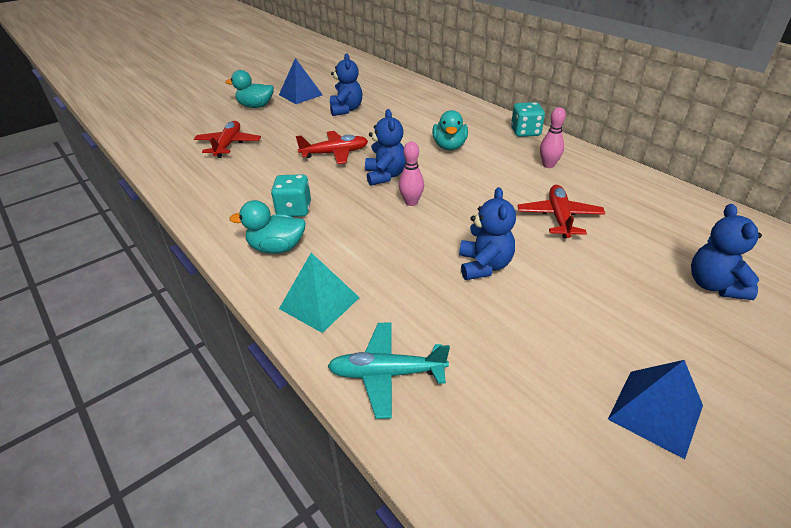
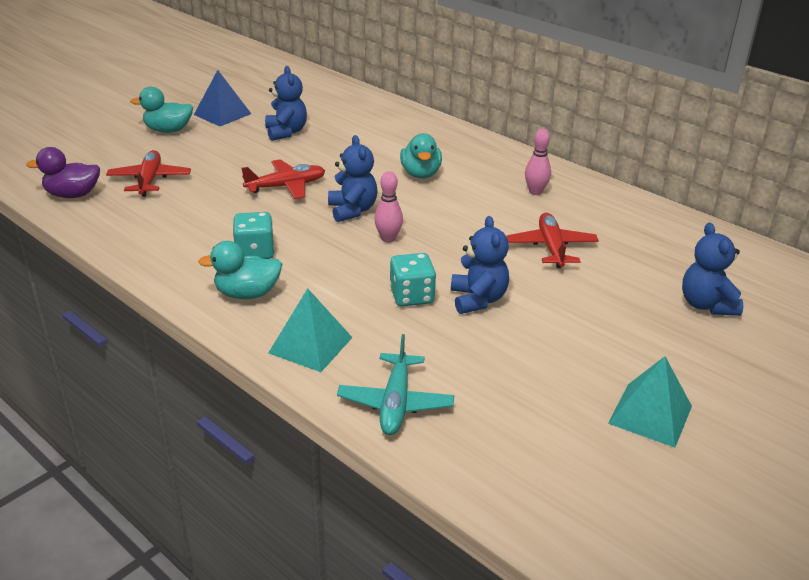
camera: 10 degrees left, 5 degrees down
(166, 154) = (73, 195): none -> purple duck
(386, 374) = (395, 403): turquoise plane -> turquoise plane turned 75 degrees counterclockwise
(525, 132) = (506, 154): turquoise dice -> turquoise dice (412, 296)
(655, 412) = (650, 414): blue pyramid -> turquoise pyramid

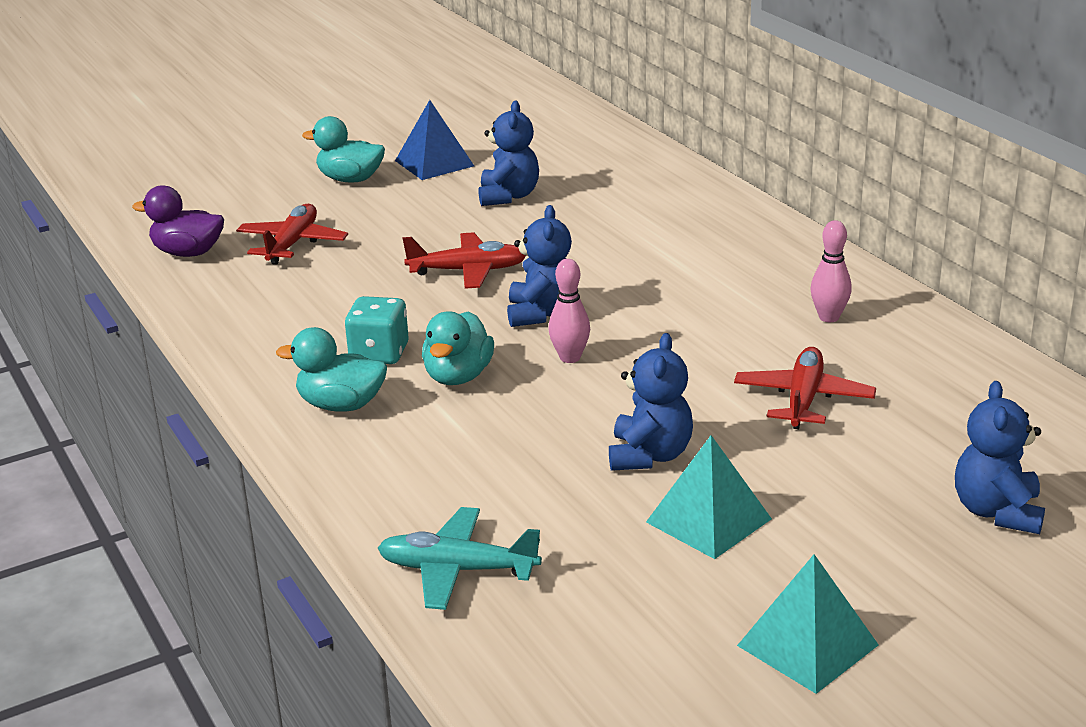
camera: 20 degrees right, 5 degrees down
(310, 345) = (387, 481): turquoise pyramid -> turquoise pyramid (708, 520)
(395, 403) = (457, 570): turquoise plane -> turquoise plane turned 75 degrees clockwise
(412, 296) = (558, 438): turquoise dice -> none
(420, 174) = (669, 273): turquoise duck -> turquoise duck (458, 376)

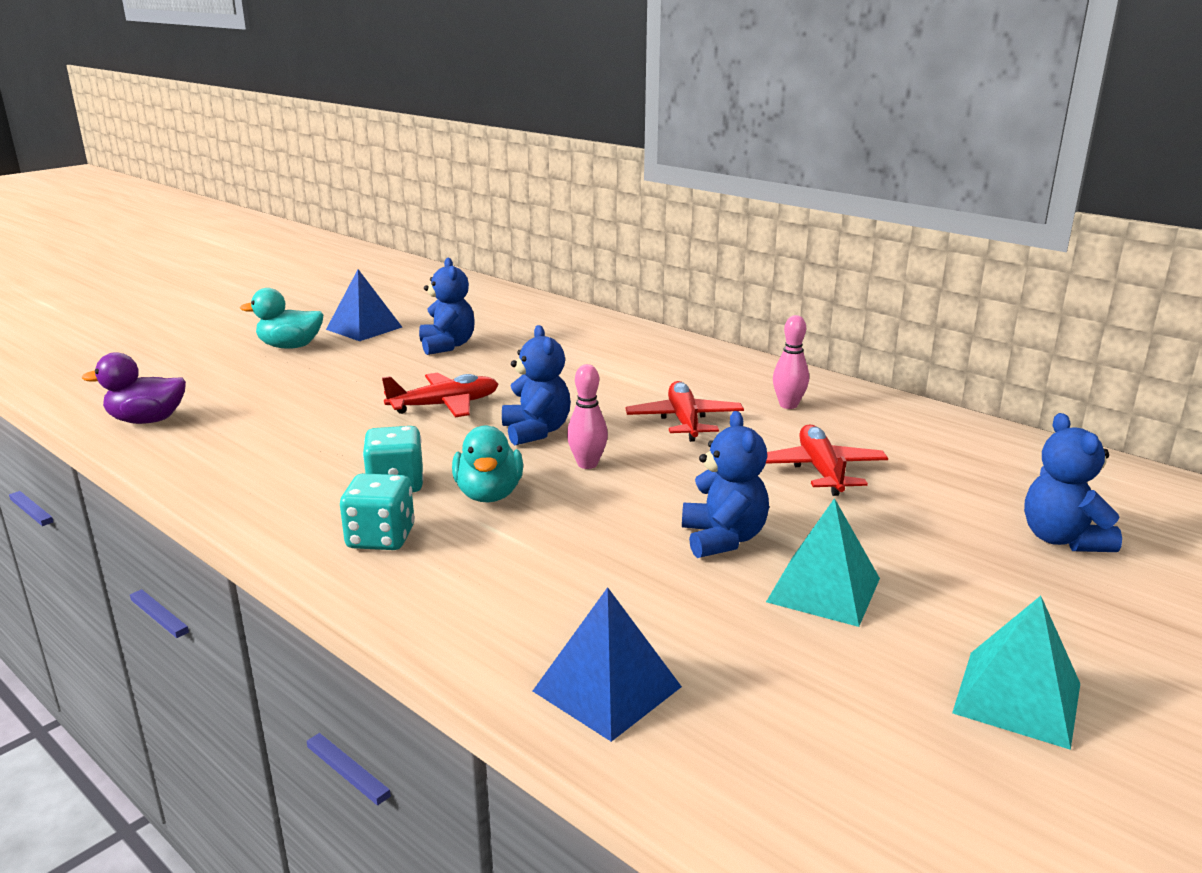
camera: 20 degrees left, 5 degrees down
(292, 244) = (257, 402): red plane -> red plane (684, 421)
(341, 405) = (381, 538): turquoise duck -> turquoise dice
(457, 570) = (607, 689): turquoise plane -> blue pyramid

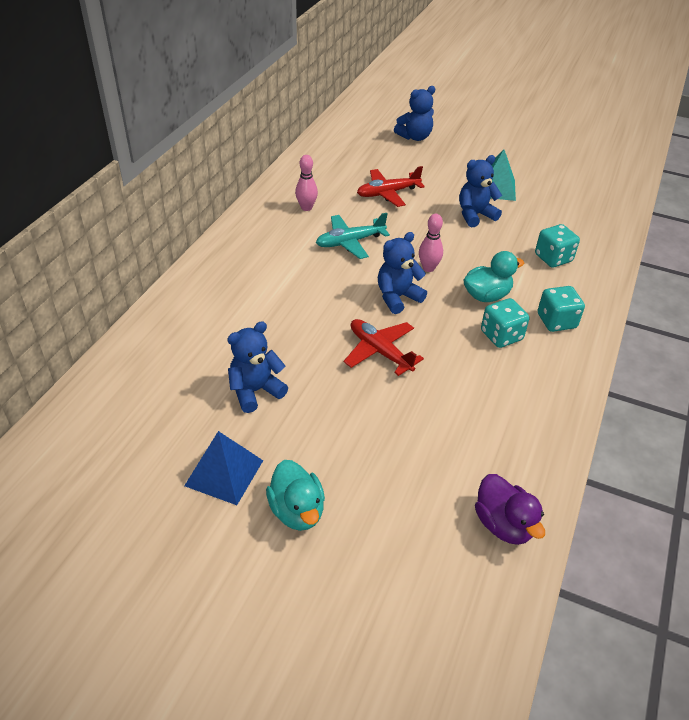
camera: 110 degrees left, 20 degrees up
(541, 587) = (553, 258): none -> turquoise dice
(607, 689) = (599, 229): blue pyramid -> none
(684, 421) = (350, 242): red plane -> turquoise plane
(1017, 698) = (529, 151): turquoise pyramid -> none

